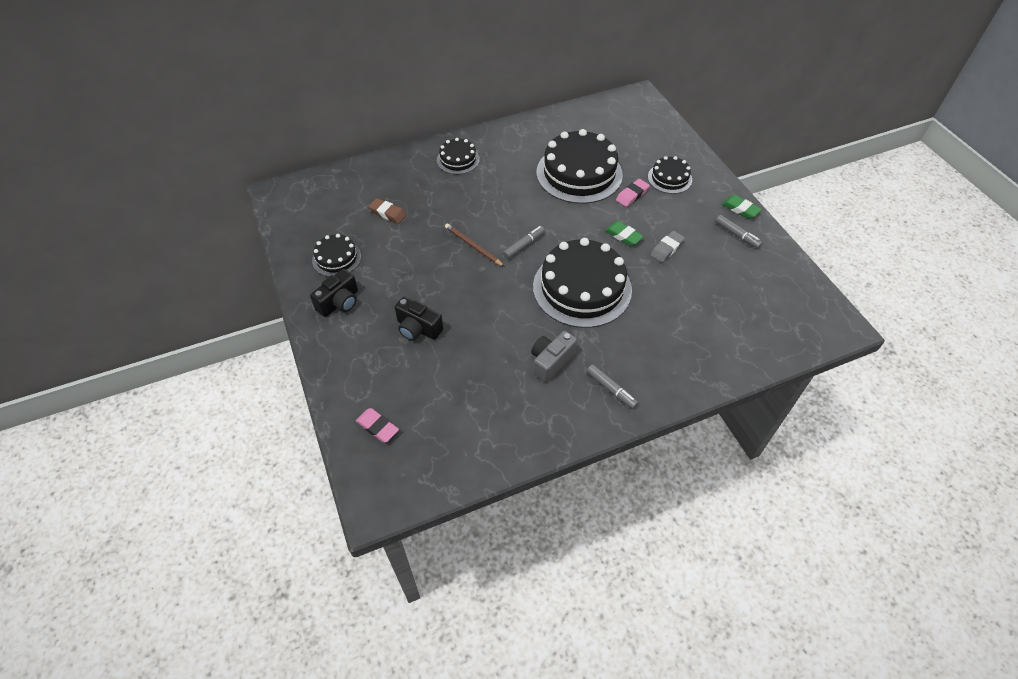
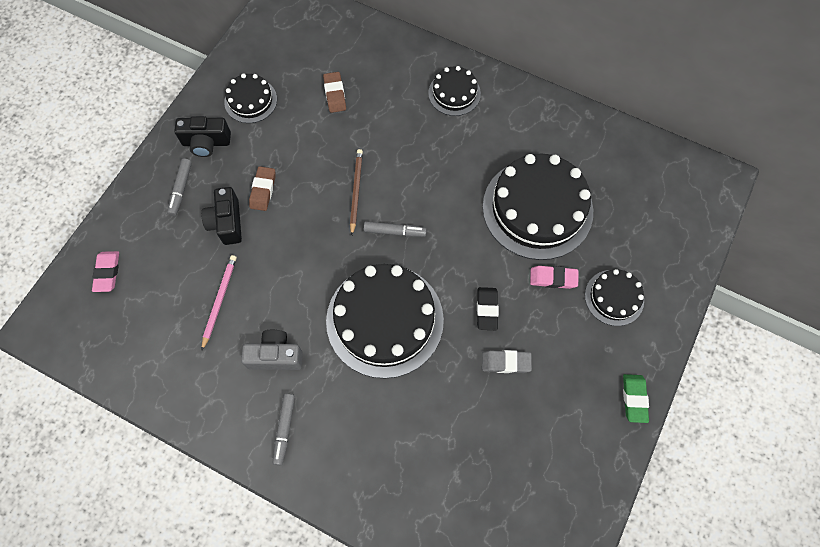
camera: 50 degrees right, 15 degrees up
(416, 293) = (263, 190): none -> brown eraser
(476, 369) = (219, 301): none -> pink pencil
(623, 236) = (487, 309): green eraser -> black eraser
(737, 235) = (590, 419): grey marker -> grey marker (181, 189)

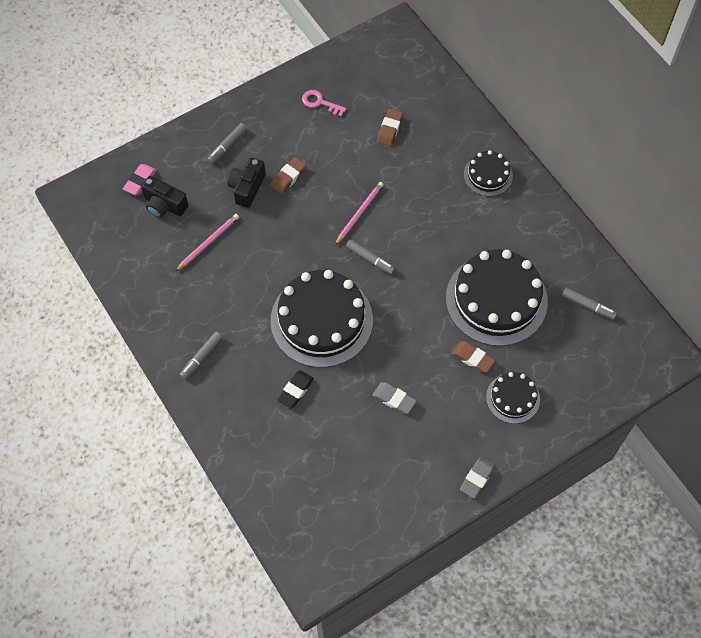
camera: 30 degrees right, 5 degrees down
(206, 143) = (267, 119): black camera -> black camera (164, 205)
(250, 100) = (320, 103): black cake -> pink key
(275, 355) = (226, 303): grey camera -> none
(356, 191) = (359, 213): brown pencil -> pink pencil
(487, 309) = (405, 354): black eraser -> black eraser (295, 390)
(553, 278) = (473, 358): pink eraser -> brown eraser
(622, 171) = (588, 306): none -> grey marker
(634, 399) = (477, 478): green eraser -> grey eraser

